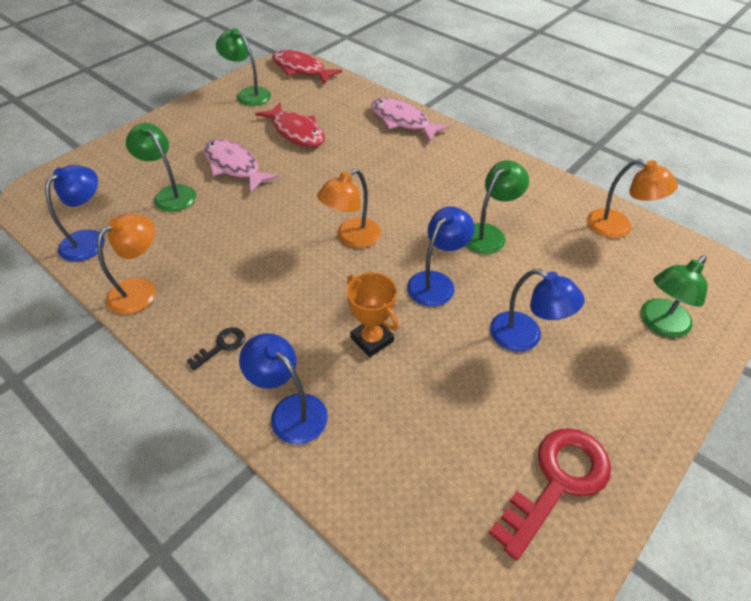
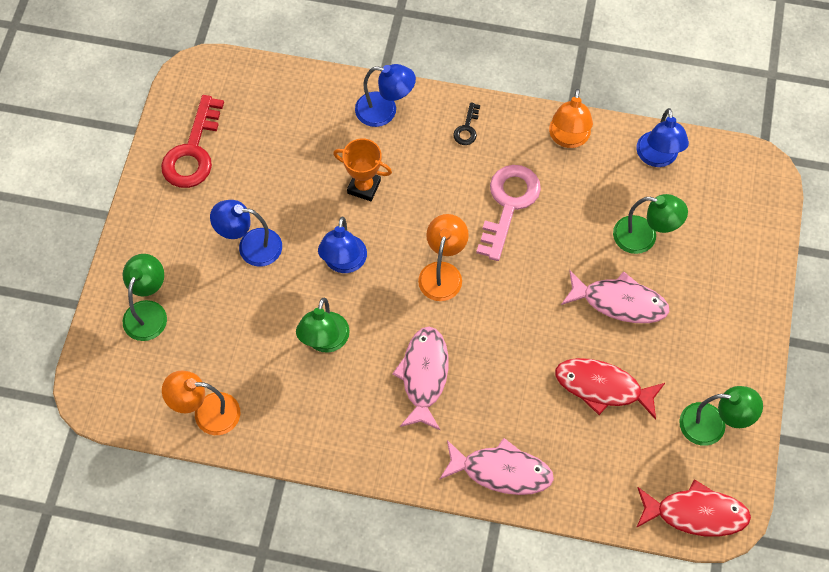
camera: 150 degrees right, 15 degrees up
(249, 262) = (509, 204): none -> pink key
(419, 183) = (424, 376): none -> pink fish

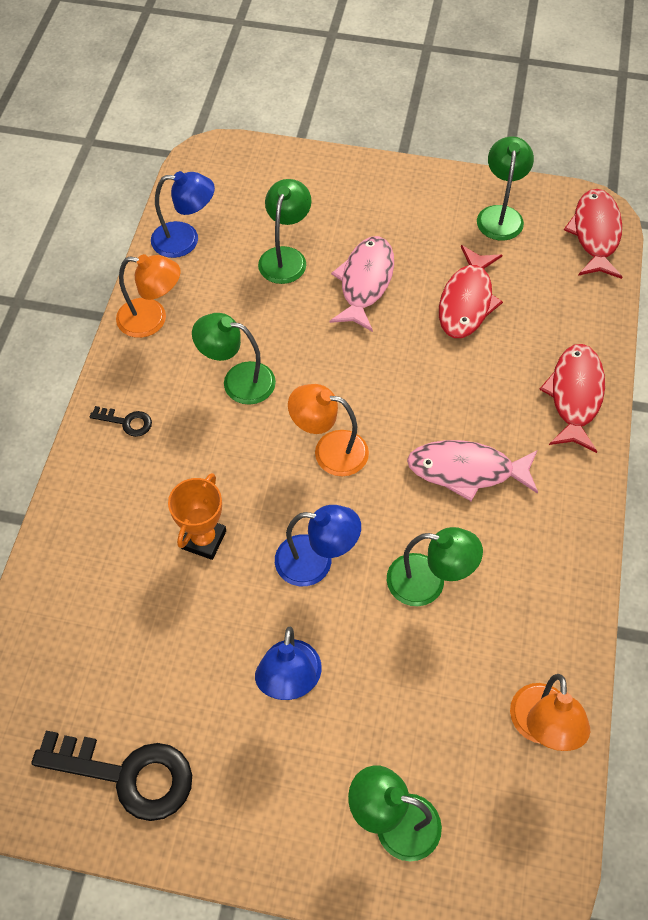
camera: 90 degrees left, 5 degrees down
(193, 151) = (128, 775): red key -> black key
(385, 111) = (89, 516): blue lamp -> none
(501, 471) = (574, 396): pink fish -> red fish
(509, 204) = (238, 381): pink key -> green lamp

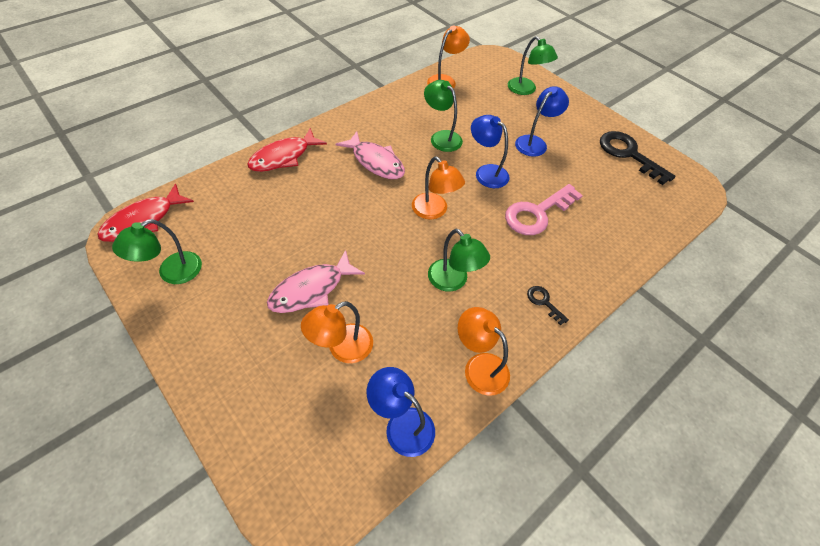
camera: 145 degrees left, 5 degrees down
(203, 539) = (537, 213): orange trophy -> pink key
(285, 257) = (342, 348): green lamp -> orange lamp
(467, 301) = (269, 235): red fish -> none

